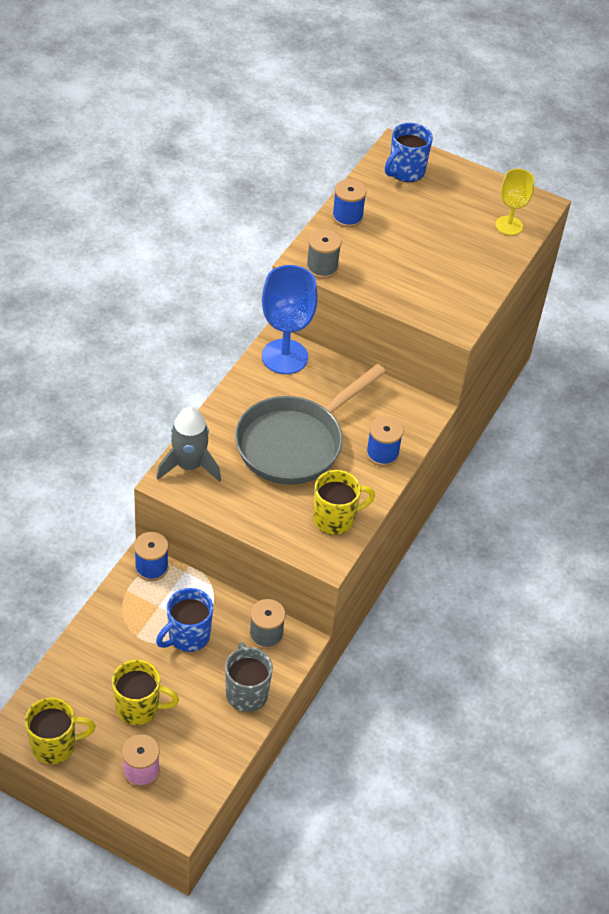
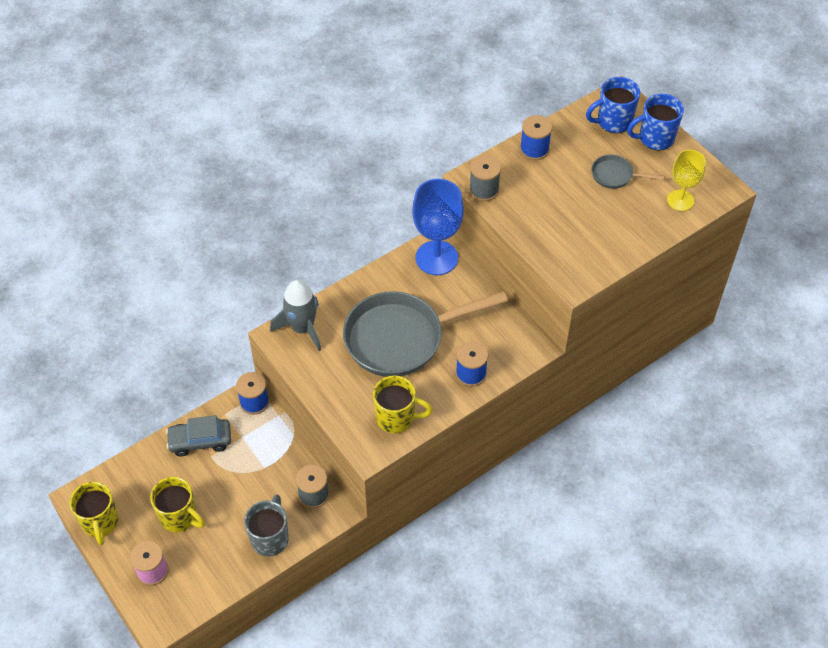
camera: 30 degrees right, 5 degrees up
(55, 745) = (100, 522): yellow mug -> yellow mug turned 60 degrees clockwise
(116, 625) = (200, 441): none -> grey car
(187, 636) = (250, 471): blue mug -> blue mug (655, 138)
(437, 220) = (615, 175): none -> grey pan

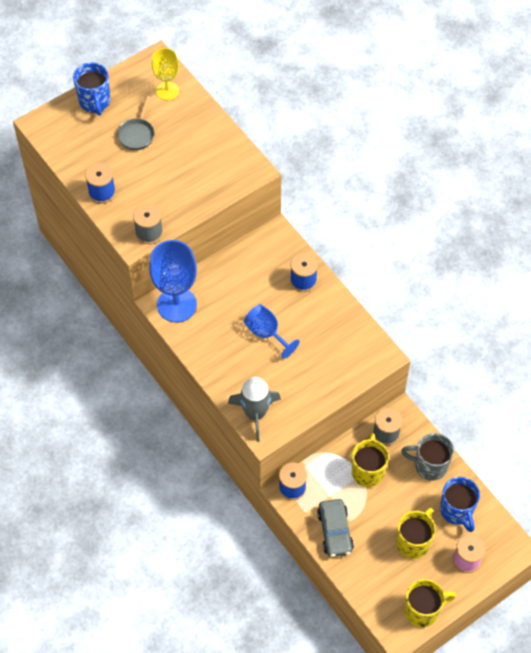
camera: 90 degrees left, 5 degrees up
(396, 418) = (349, 336): yellow mug -> yellow mug (368, 471)
(401, 338) = (266, 333): grey pan -> blue goblet
(613, 122) = (72, 131): blue mug -> blue mug (457, 511)

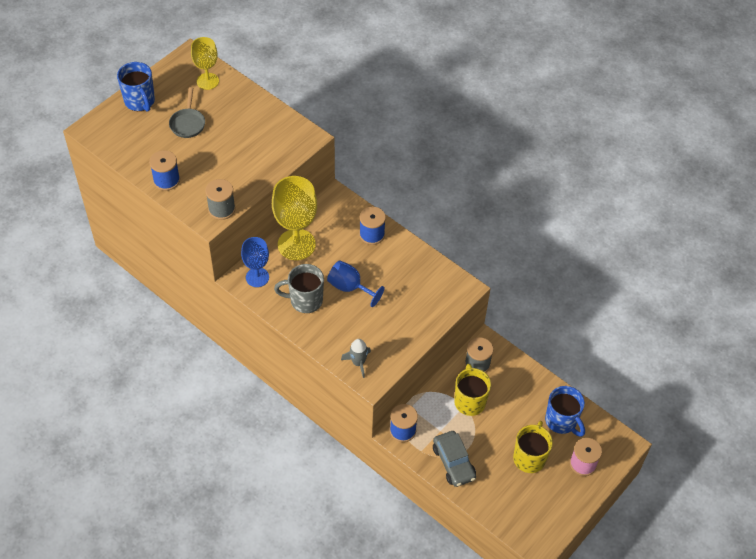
camera: 15 degrees left, 5 degrees down
(176, 305) = (257, 277): blue goblet -> blue goblet, size x0.60
(224, 277) = (296, 244): none -> yellow goblet
(255, 413) = (358, 363): grey rocket -> grey rocket, size x0.61
(423, 610) = (555, 519): yellow mug -> none
(429, 465) = (525, 385): grey mug -> grey mug (305, 300)

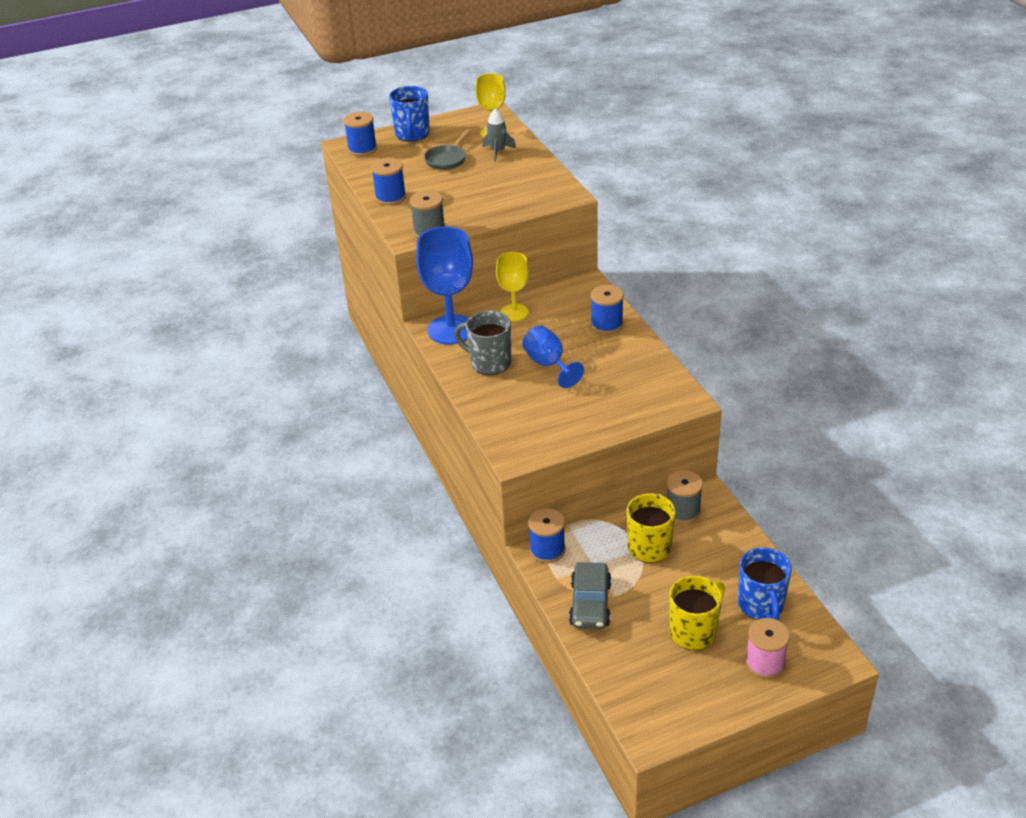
camera: 30 degrees right, 15 degrees down
(107, 131) = (362, 149): none -> blue spool
(257, 277) = (451, 330): blue goblet -> blue goblet, size x1.65
(296, 244) = (514, 312): yellow goblet -> yellow goblet, size x0.60
(358, 363) = (510, 435): grey rocket -> grey rocket (497, 152)

